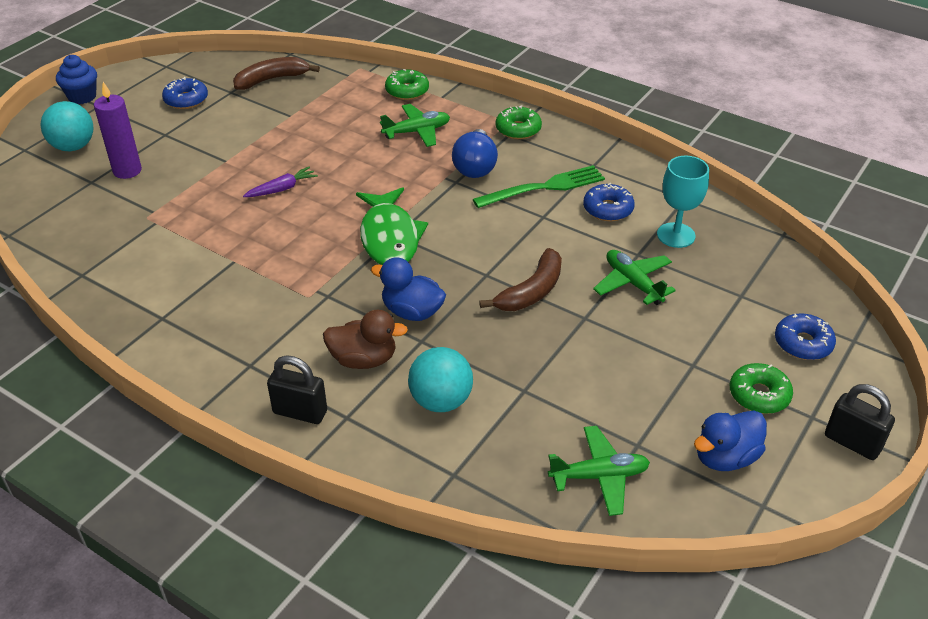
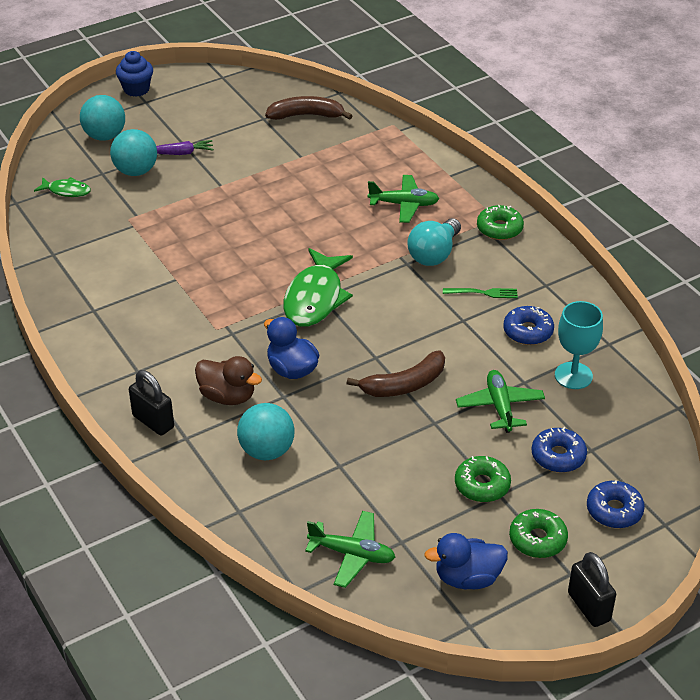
camera: 25 degrees right, 0 degrees up
(61, 209) = (66, 191): none -> green fish
(127, 171) = (136, 171): purple candle -> turquoise ball
(186, 100) = (221, 116): blue donut -> blue donut (558, 456)
(282, 189) = (252, 225): purple carrot -> purple carrot (181, 153)
(407, 91) = (421, 160): green donut -> green donut (482, 485)
(475, 167) = (434, 254): blue light bulb -> turquoise light bulb
(543, 187) = (483, 293): green fork -> green fork, size x0.55

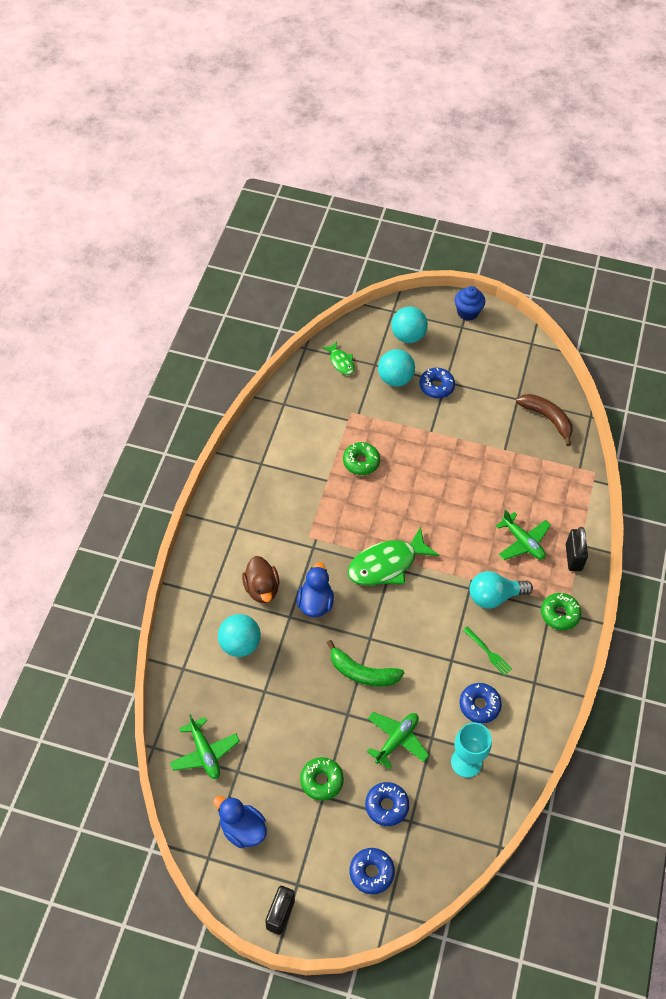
camera: 45 degrees right, 15 degrees up
(153, 421) = (207, 569): black padlock -> black padlock (573, 557)
(181, 153) = (436, 386): purple carrot -> blue donut
(404, 385) = (362, 672): brown banana -> green banana
(537, 539) = (307, 845): green donut -> green donut (361, 462)

